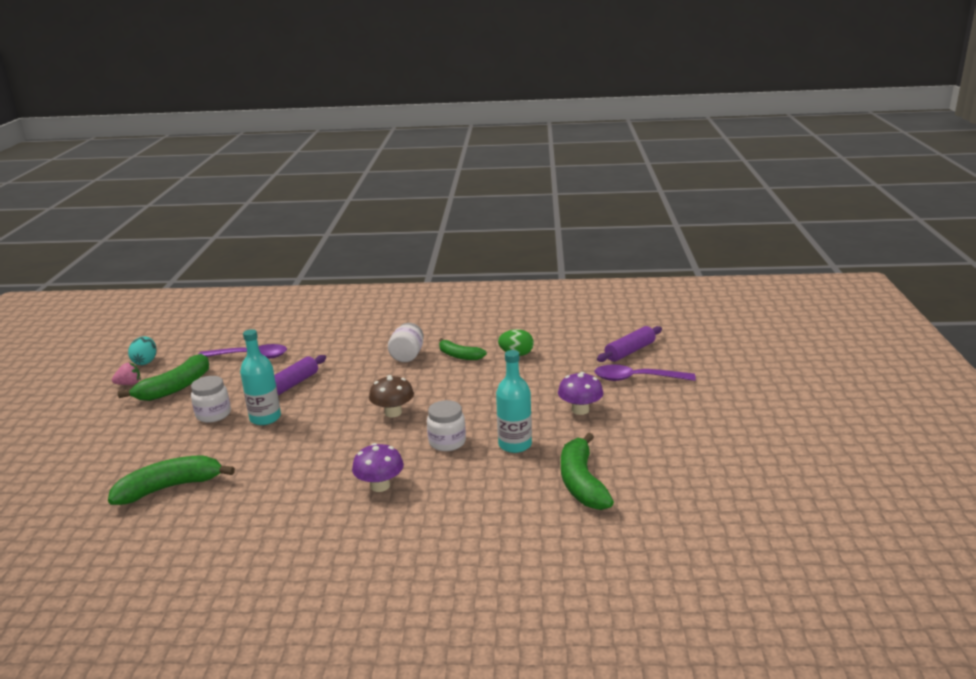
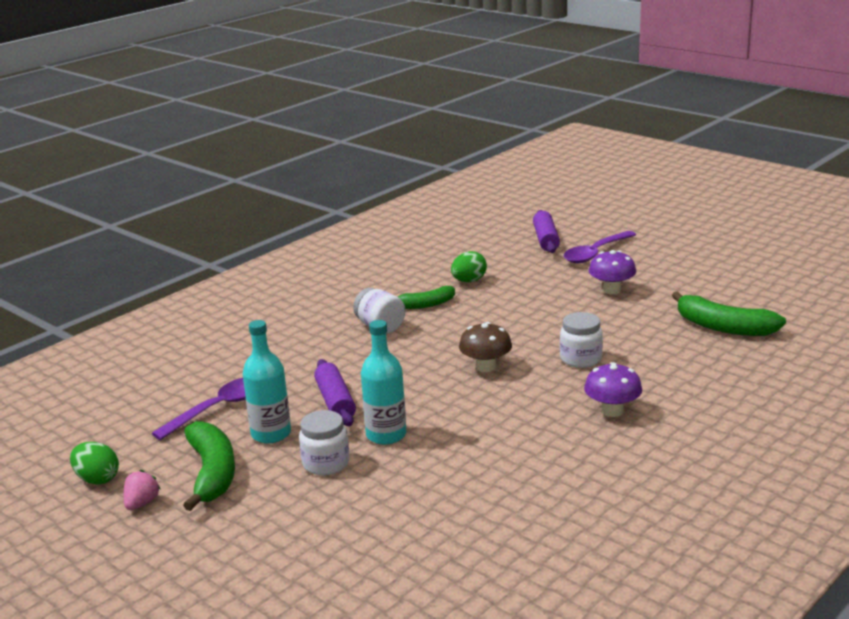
camera: 50 degrees left, 0 degrees up
(145, 362) = (97, 479): turquoise egg -> green egg
(170, 488) = (454, 526): green banana -> none
(515, 445) = (628, 333): turquoise bottle -> turquoise bottle (271, 434)

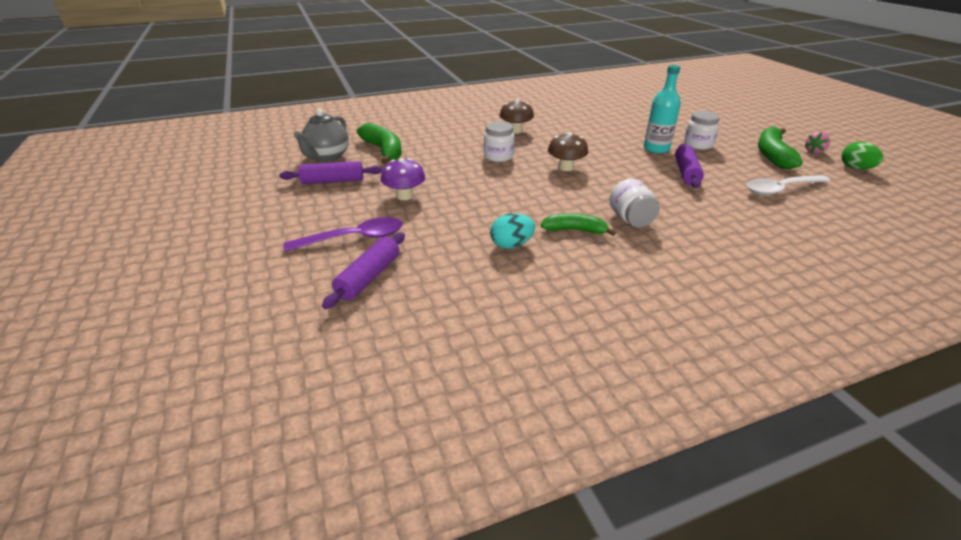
camera: 155 degrees left, 10 degrees up
(218, 408) = (781, 189): purple spoon -> white spoon
(271, 434) = (735, 165): turquoise bottle -> none
(469, 281) = (511, 245): green egg -> turquoise egg
(612, 411) = (516, 131): purple mushroom -> brown mushroom
(703, 283) = (333, 181): none -> purple rolling pin
(767, 303) = (327, 157): none -> grey teapot

